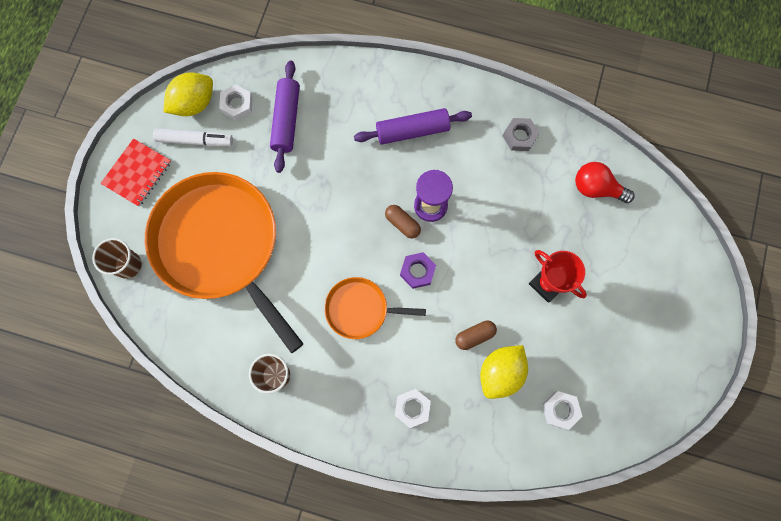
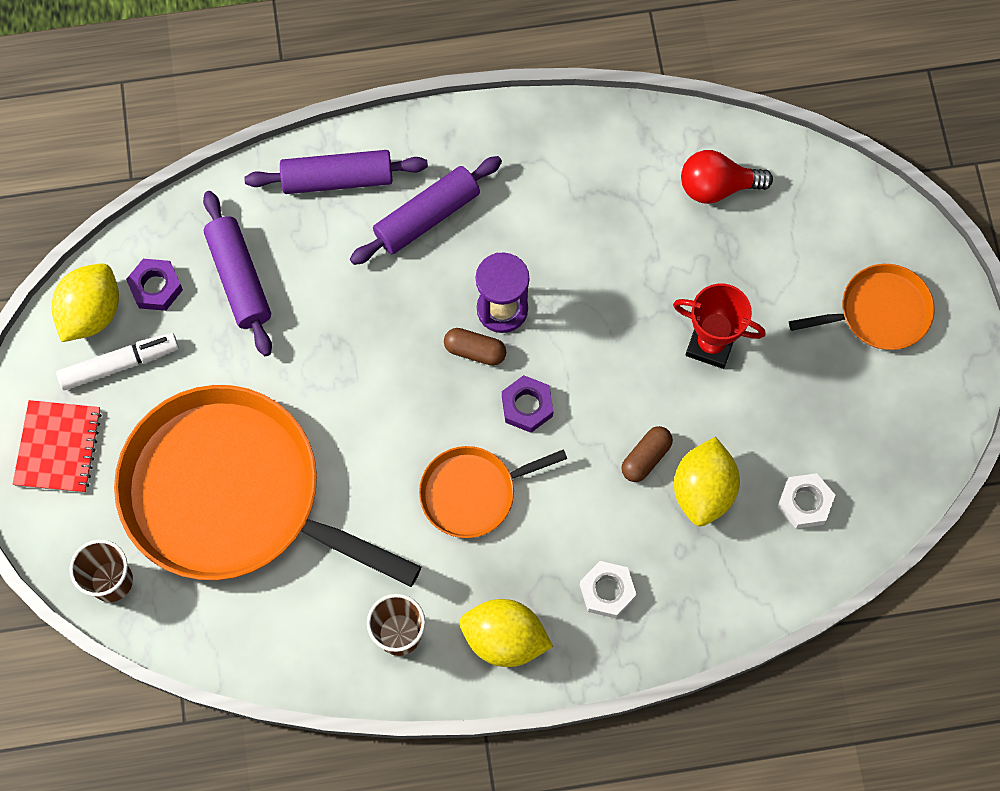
camera: 25 degrees left, 5 degrees down
(237, 104) = (156, 287): white nut -> purple nut
(336, 408) = (504, 639): none -> yellow lemon
(371, 86) = (337, 179): none -> purple rolling pin
(519, 136) = (580, 160): grey nut -> none
(663, 311) = (879, 312): none -> orange pan

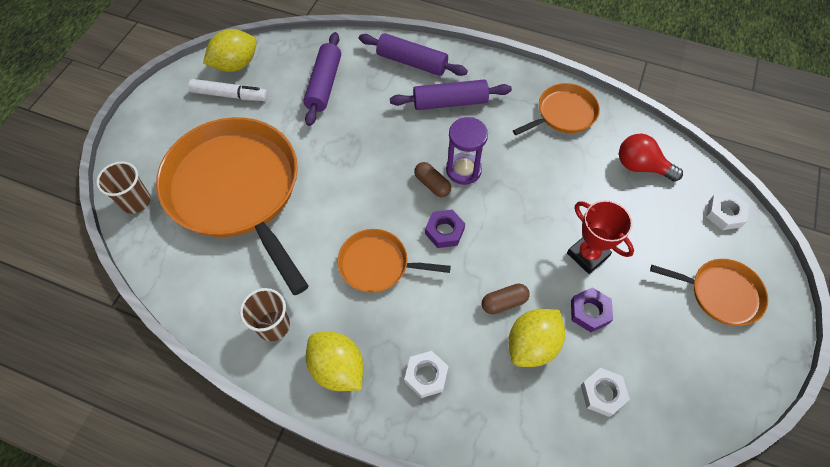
camera: 30 degrees right, 10 degrees down
(58, 447) = (166, 119): red notebook -> none
(156, 287) = (277, 68): purple nut -> purple nut (589, 312)
(584, 157) = (563, 113): none -> orange pan
(842, 202) = (724, 214): none -> white nut

